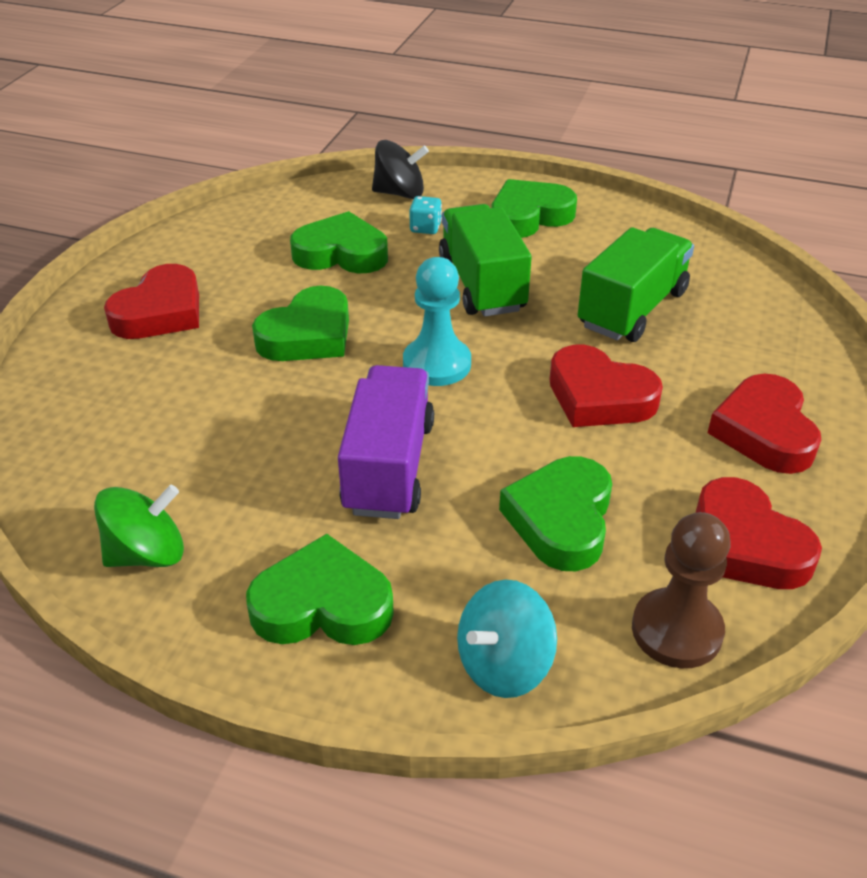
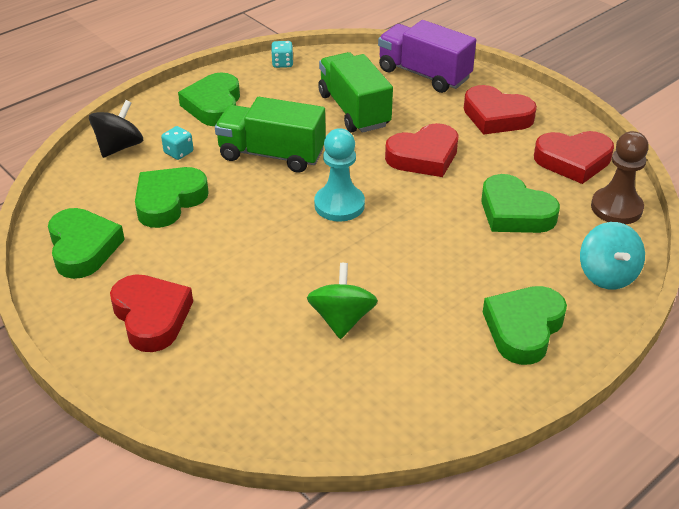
camera: 60 degrees left, 0 degrees up
(147, 554) = (428, 396): green spinning top -> green spinning top (342, 319)
(308, 335) = (255, 250): green heart -> green heart (83, 248)
(389, 467) = (423, 260): purple truck -> purple truck (424, 74)
(662, 227) = (282, 63): none -> turquoise dice

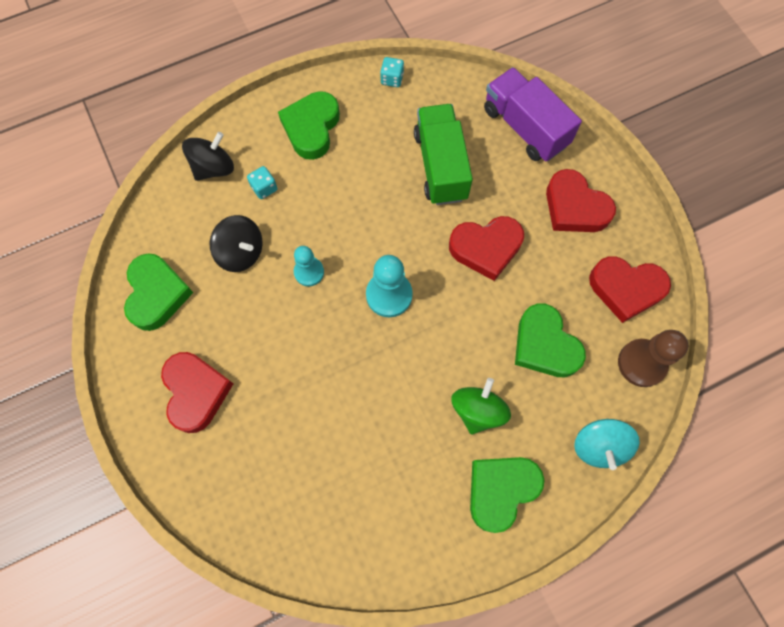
camera: 15 degrees right, 30 degrees up
(169, 201) = (241, 252): green heart -> black spinning top
(248, 203) = (309, 272): none -> turquoise pawn
(272, 155) = (347, 211): green truck -> none
(342, 319) = (350, 437): green spinning top -> green spinning top (477, 410)

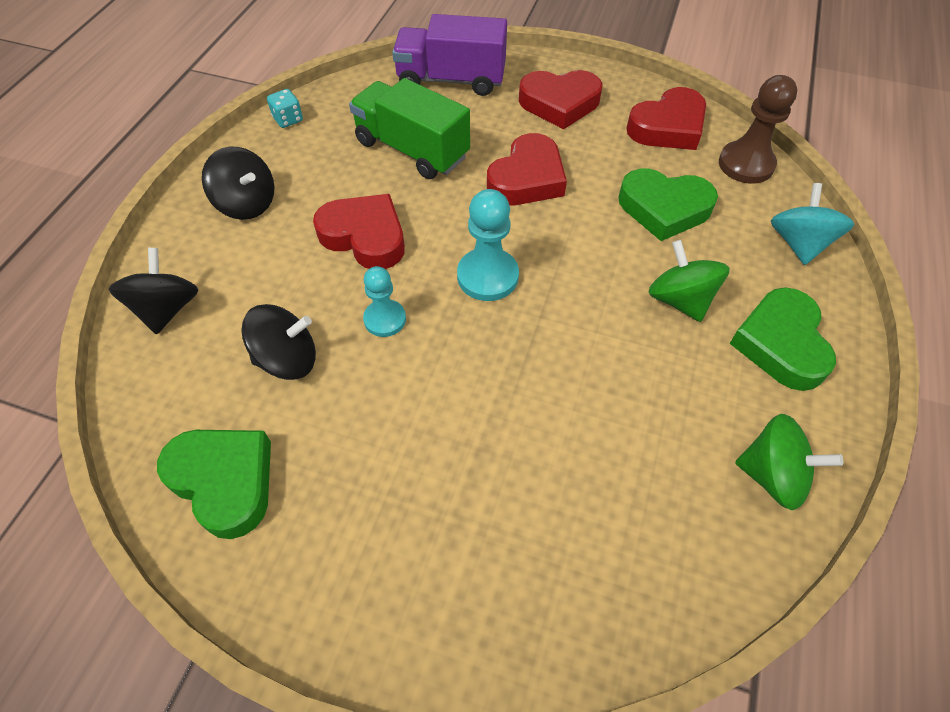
camera: 45 degrees left, 15 degrees down
(196, 392) = (388, 539): red heart -> red heart (365, 236)
(264, 188) = (250, 285): turquoise dice -> none
(311, 128) = (247, 204): green heart -> black spinning top
(401, 546) = (772, 475): none -> green spinning top
(599, 446) = (798, 243): turquoise spinning top -> turquoise spinning top turned 135 degrees counterclockwise

